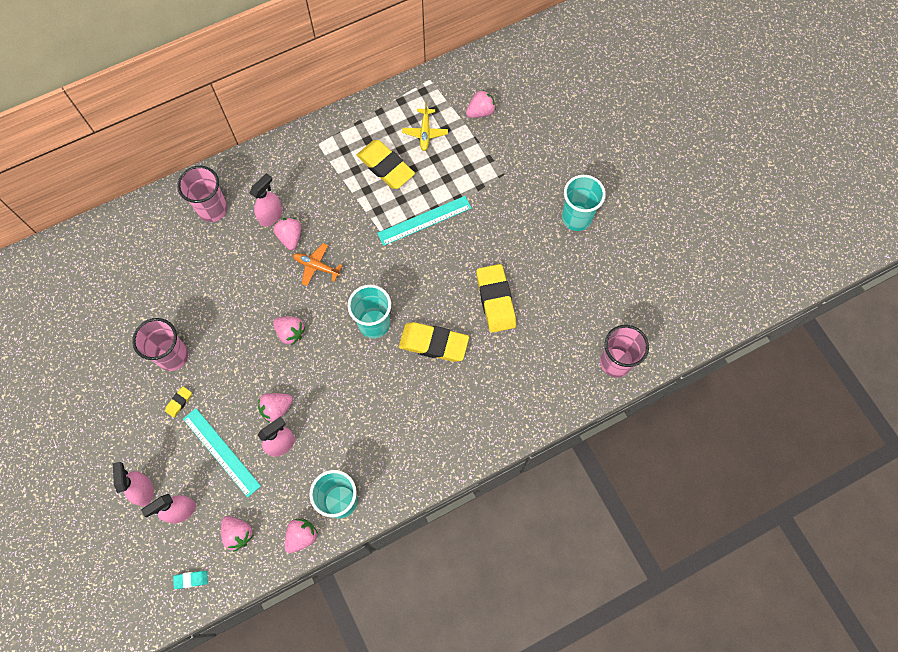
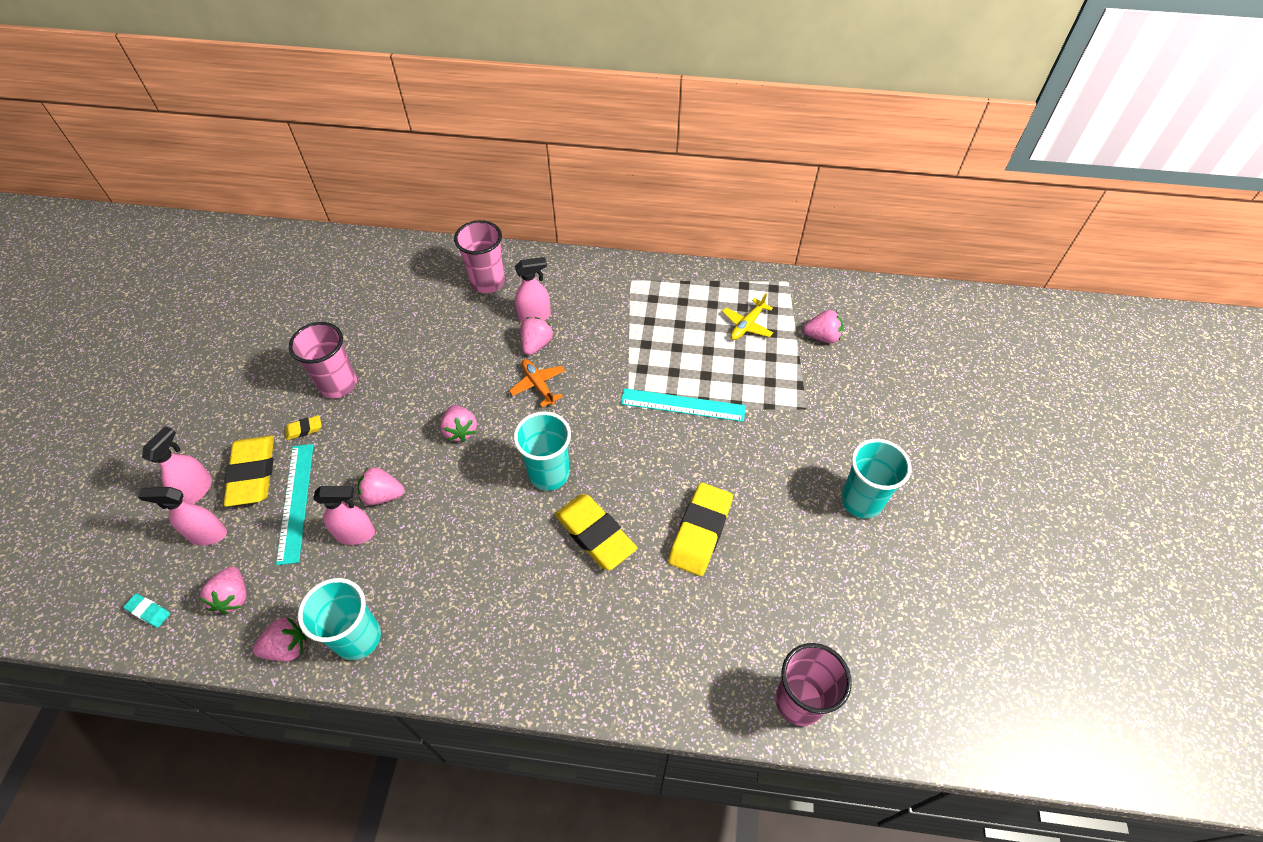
camera: 35 degrees right, 15 degrees down
(385, 167) = (681, 334): yellow eraser -> yellow eraser (253, 474)

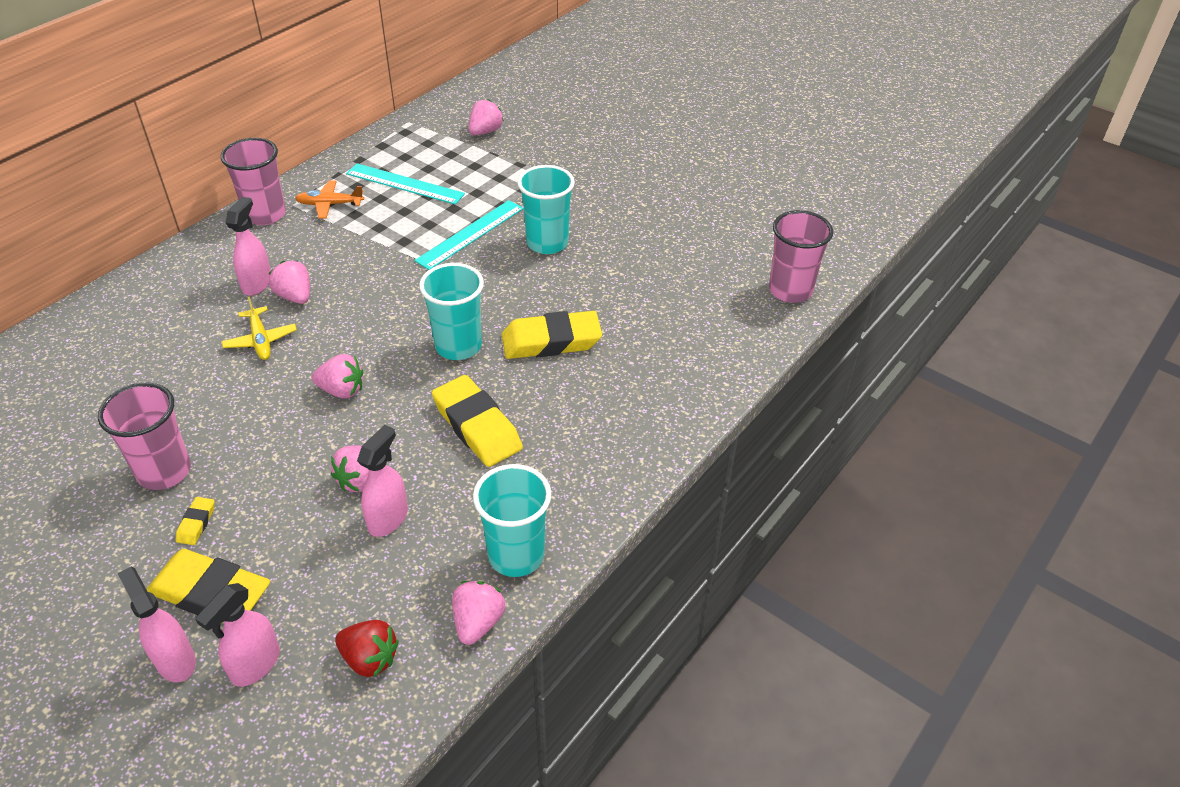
camera: 60 degrees left, 10 degrees down
(149, 611) = (313, 758): turquoise eraser -> none
(233, 597) = (369, 659): pink strawberry -> red strawberry
(296, 502) = (294, 561): turquoise ruler -> turquoise ruler (405, 184)
(488, 282) = (167, 300): pink cup -> pink cup (265, 215)
(538, 385) = (347, 314): orange plane -> orange plane (329, 204)
(700, 532) = (605, 278): yellow eraser -> yellow eraser (477, 426)
(747, 325) = (427, 163): yellow plane -> yellow plane (260, 340)
(861, 501) = (654, 184): turquoise cup -> turquoise cup (547, 243)

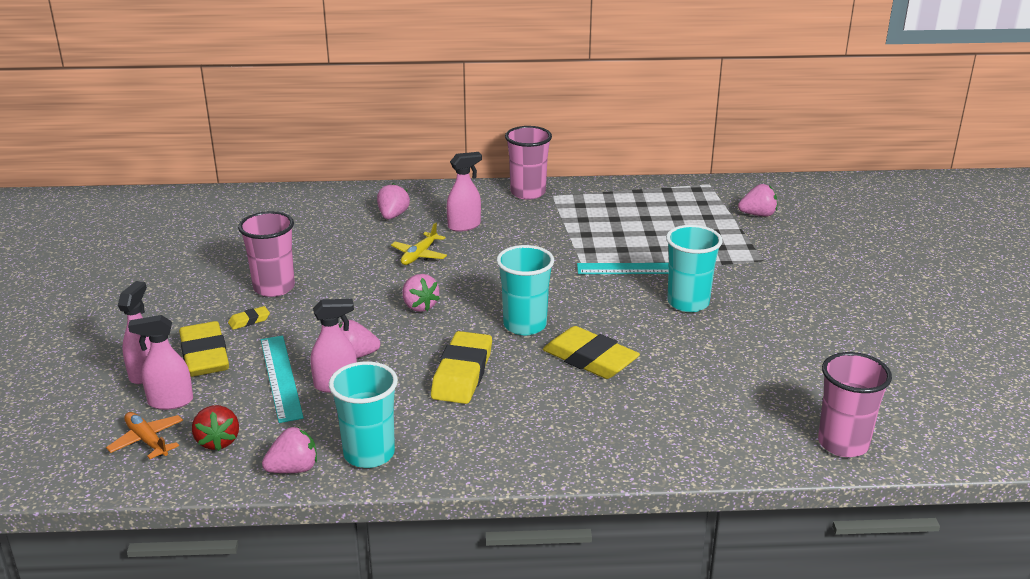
camera: 50 degrees right, 15 degrees down
(295, 296) = (474, 244): pink strawberry -> pink strawberry (393, 216)
(329, 204) = (576, 206): orange plane -> orange plane (147, 440)
(405, 184) = (645, 218): turquoise ruler -> turquoise ruler (281, 377)

